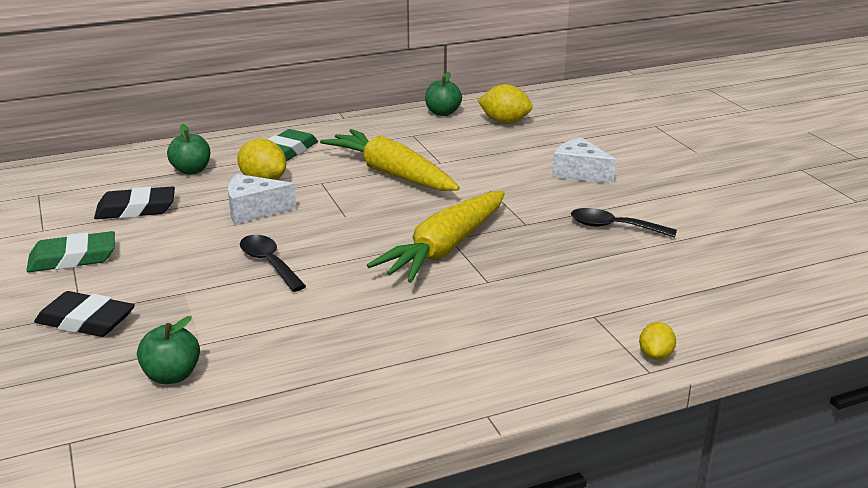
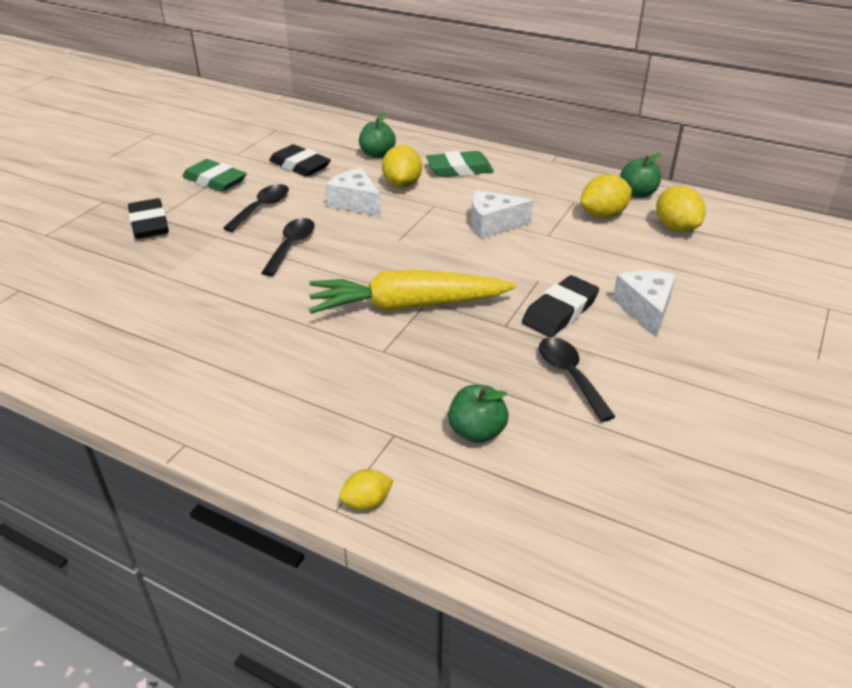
camera: 50 degrees right, 10 degrees up
(172, 376) = (116, 285): green apple -> green apple (476, 432)
(176, 253) = (262, 208): none -> black spoon
(391, 174) = (492, 225): yellow carrot -> white cheese
(449, 135) = (603, 215): none -> yellow lemon
(539, 199) = (560, 311): none -> black eraser

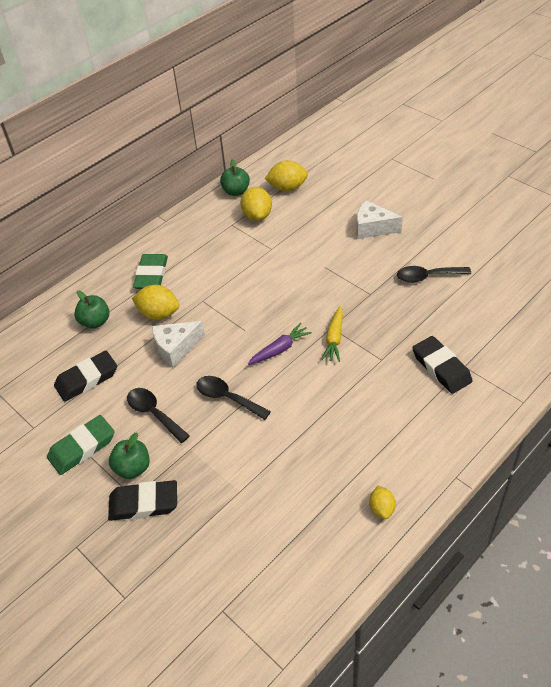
camera: 70 degrees left, 10 degrees up
(367, 502) = (519, 387): yellow lemon -> yellow lemon (381, 508)
(375, 268) = (280, 349): none -> purple carrot
(407, 306) = (334, 338): yellow carrot -> yellow carrot, size x0.49
(476, 432) = (468, 328): green apple -> green apple (133, 468)
(492, 225) = (246, 273): white cheese -> none
(560, 311) = (363, 265): black eraser -> black eraser (441, 368)

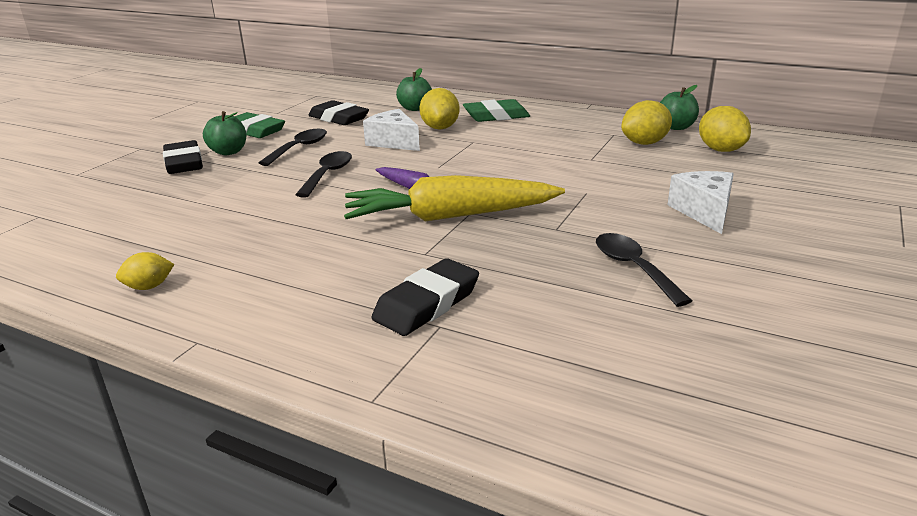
camera: 70 degrees right, 20 degrees down
(334, 338) = (450, 217): yellow carrot -> yellow carrot, size x2.03

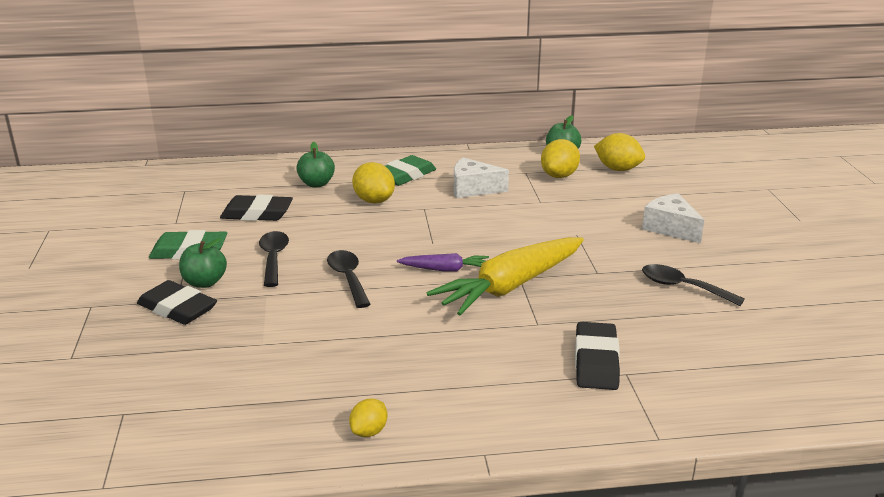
camera: 35 degrees left, 0 degrees up
(393, 142) = (355, 227): white cheese -> white cheese (473, 189)

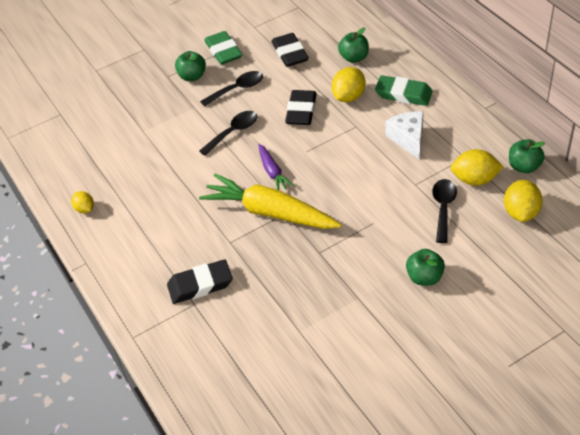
camera: 70 degrees right, 20 degrees up
(177, 308) = (159, 81): black eraser -> black eraser (301, 111)
(369, 431) = (85, 209): yellow lemon -> yellow lemon turned 45 degrees clockwise
(670, 228) = (424, 277): white cheese -> green apple
(683, 287) = (327, 308): black spoon -> black spoon (443, 208)

